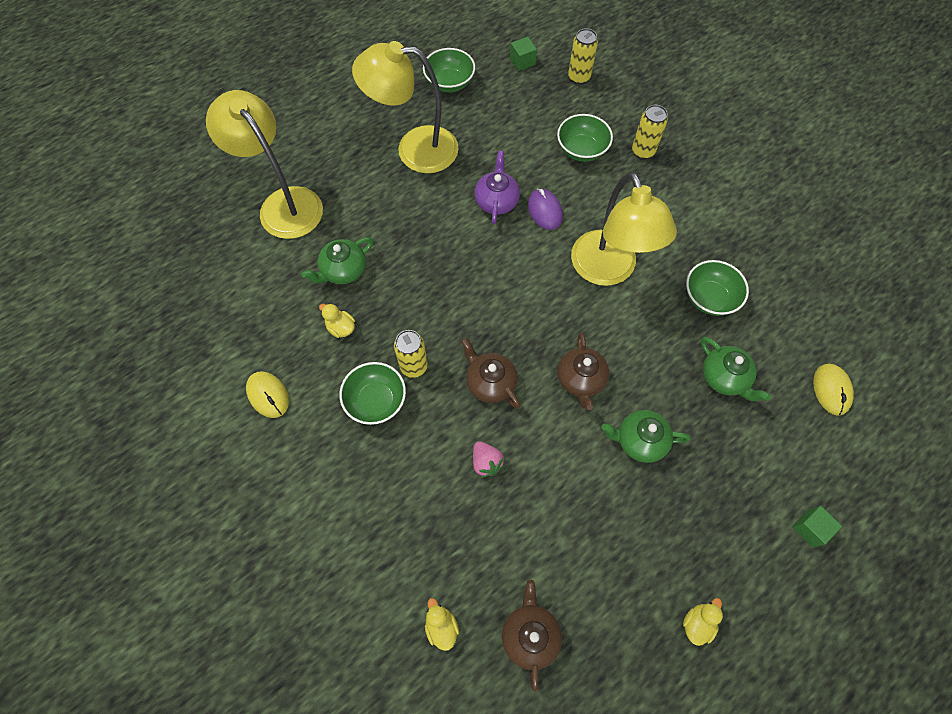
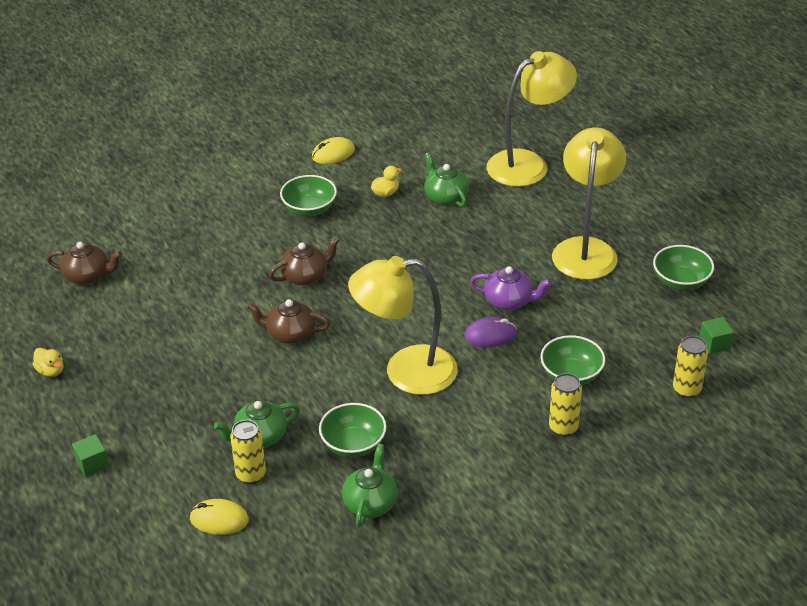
camera: 100 degrees right, 25 degrees down
(414, 366) = (335, 232): yellow can -> yellow can (251, 474)
(441, 626) = (115, 231): yellow duck -> none
(486, 462) = (233, 266): pink strawberry -> none
(639, 440) = (217, 363): green teapot -> green teapot (370, 503)

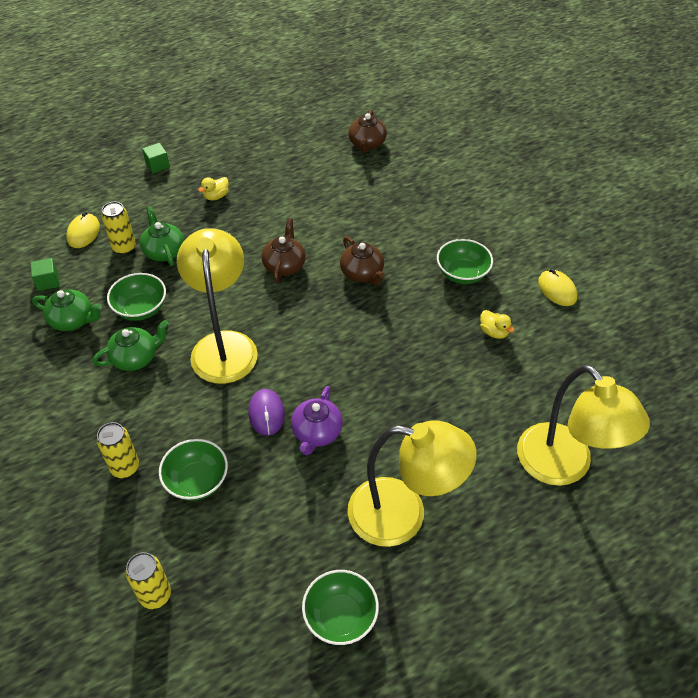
camera: 90 degrees right, 10 degrees up
(51, 371) = (258, 136): yellow duck -> yellow duck (216, 196)
(445, 197) = (492, 383): green teapot -> green teapot (135, 358)
(714, 344) = (225, 640): green cube -> green cube (48, 281)

